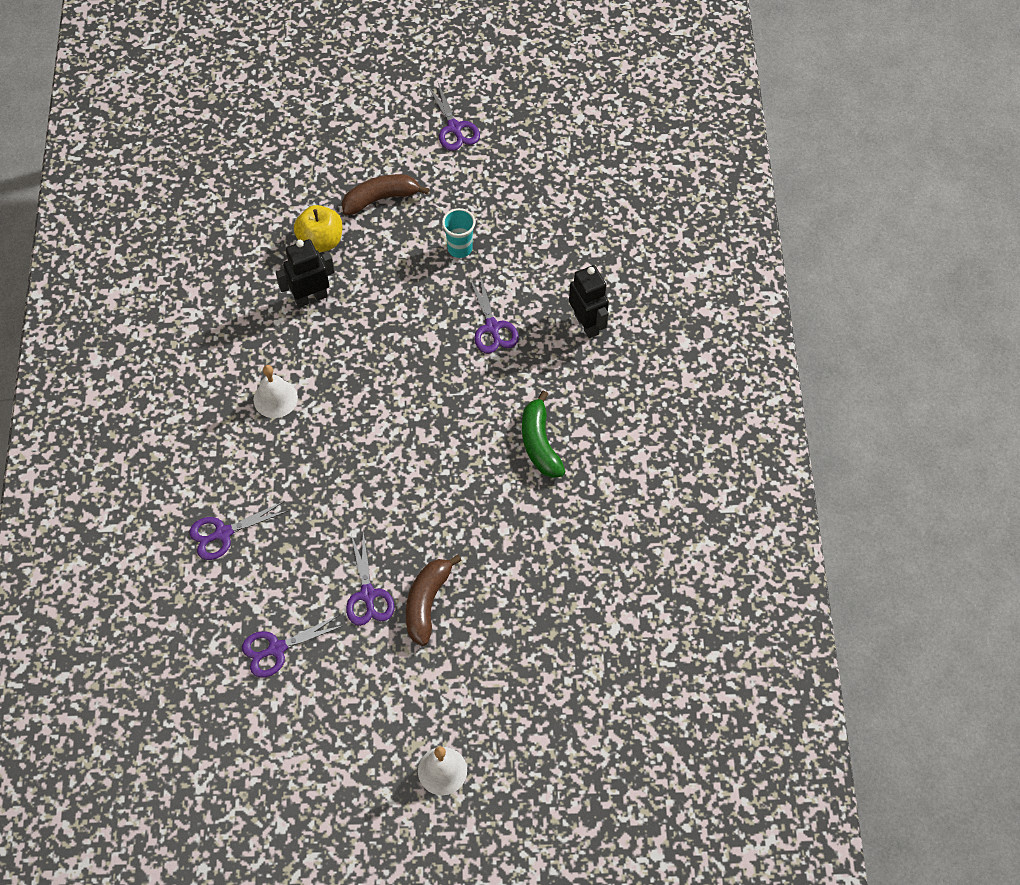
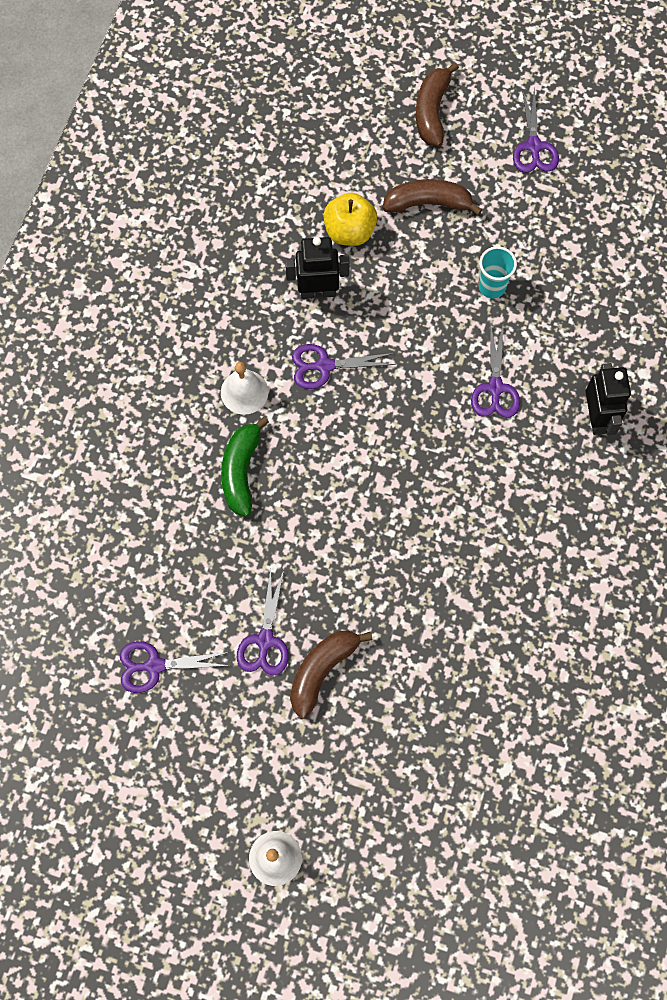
camera: 20 degrees right, 10 degrees up
(223, 533) = (143, 522): purple scissors -> purple scissors (324, 366)
(357, 125) = (432, 111): none -> brown banana
(540, 443) = (500, 535): green banana -> green banana (241, 471)

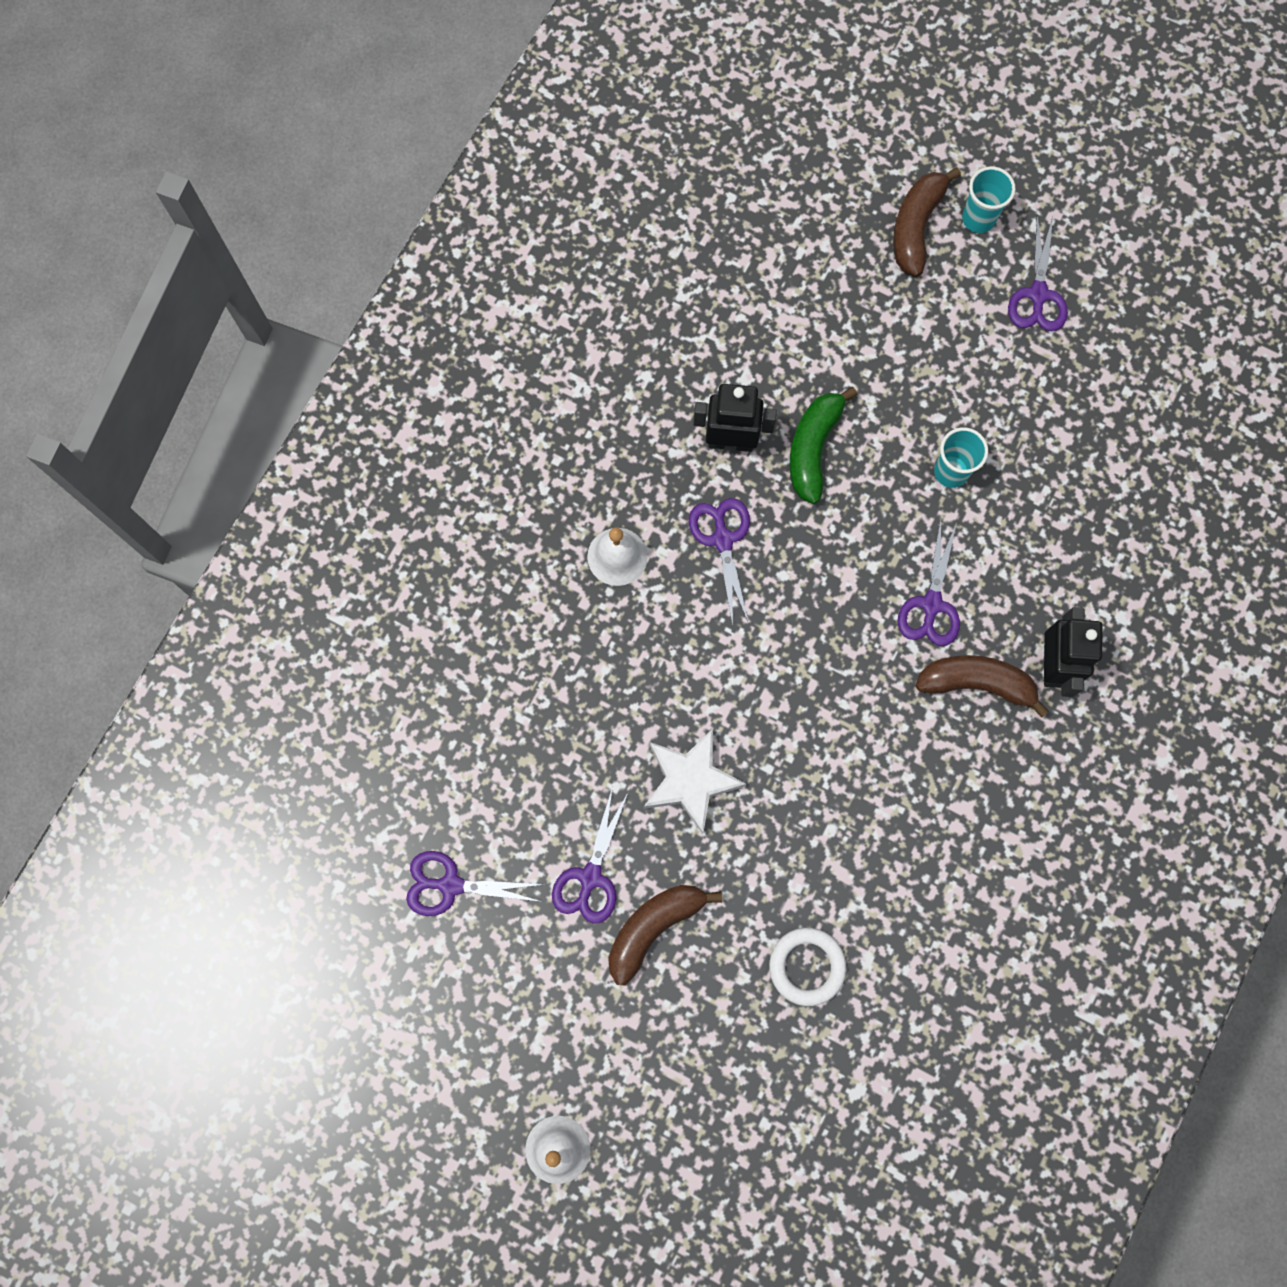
camera: 10 degrees right, 5 degrees up
(241, 471) = (597, 657): green banana -> green banana (813, 448)
(324, 366) = (722, 539): purple scissors -> purple scissors turned 75 degrees clockwise
(331, 553) = (690, 781): none -> white star
(349, 231) = (784, 369): yellow apple -> none
(428, 203) = (890, 348): brown banana -> brown banana (977, 683)
(448, 679) = (807, 966): none -> white ring
(478, 98) = (978, 218): none -> turquoise cup

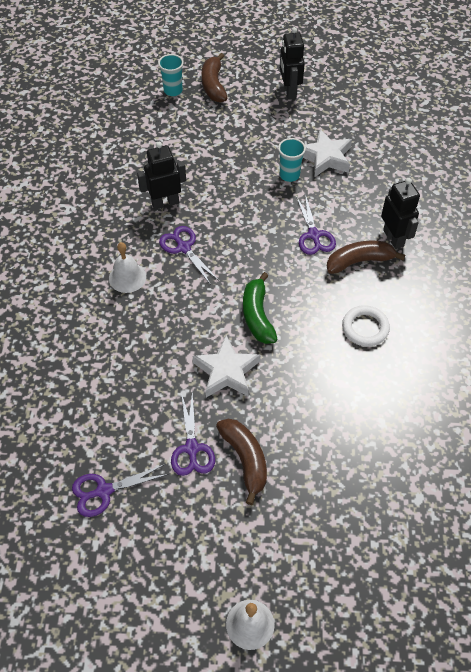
camera: 25 degrees left, 20 degrees down
(654, 927) = (245, 460): brown banana -> brown banana turned 135 degrees clockwise
(807, 966) = (348, 441): white ring -> white ring (365, 328)
(813, 448) = (211, 190): green banana -> green banana (257, 315)
(978, 218) = (242, 72): turquoise cup -> turquoise cup (173, 90)
(1027, 461) = (325, 157): none -> white star
(1038, 294) = (289, 91): purple scissors -> black robot

